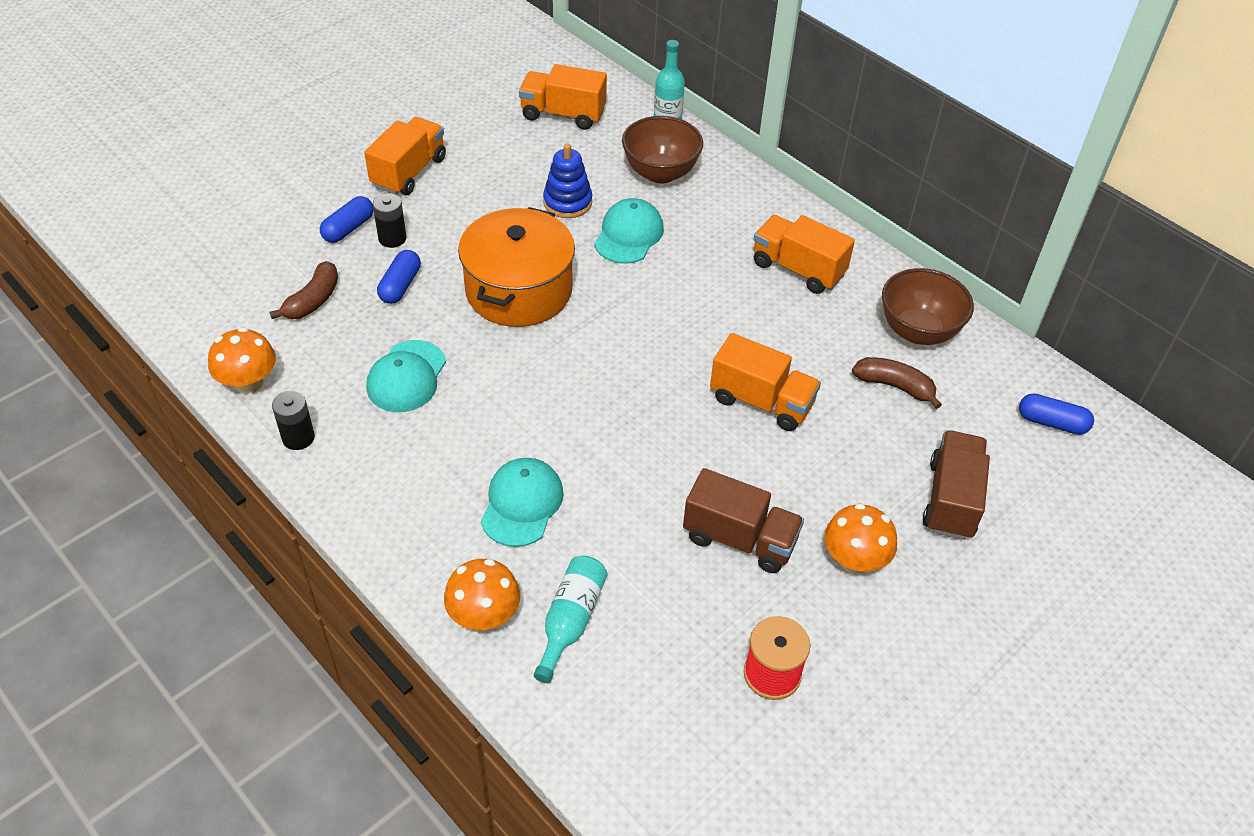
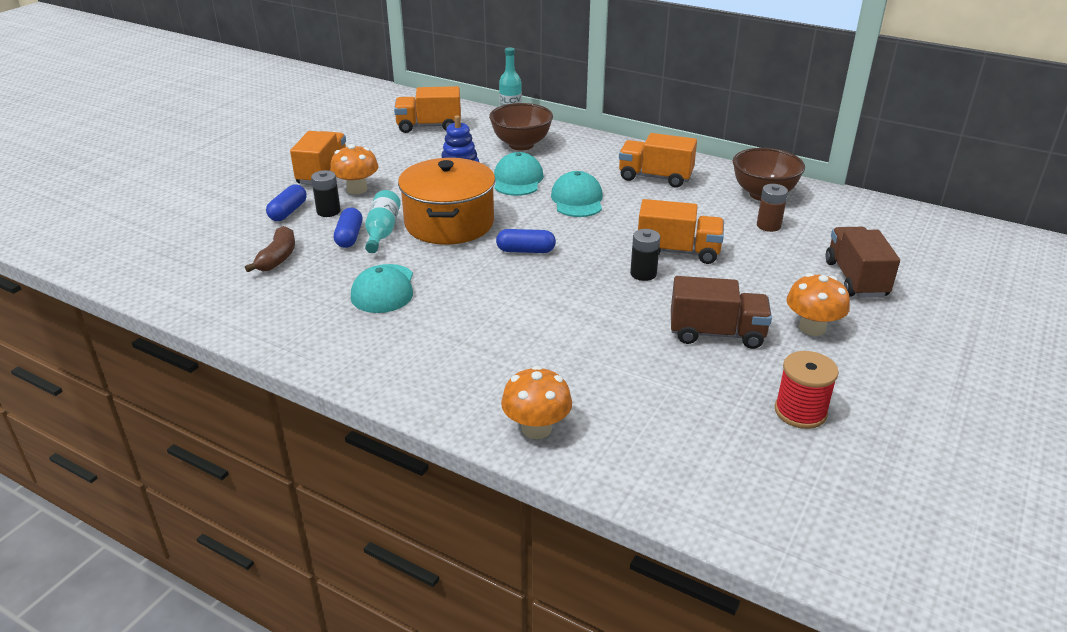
camera: 15 degrees left, 15 degrees down
(248, 383) = (243, 318): orange mushroom -> orange mushroom (357, 189)
(298, 438) = (305, 345): black battery -> black battery (643, 274)
(522, 504) = (526, 348): turquoise cap -> turquoise cap (577, 200)
(570, 621) = (613, 415): turquoise bottle -> turquoise bottle (382, 231)
(894, 386) = (768, 226): brown banana -> brown battery
(1052, 422) = (891, 225): blue capsule -> blue capsule (525, 250)

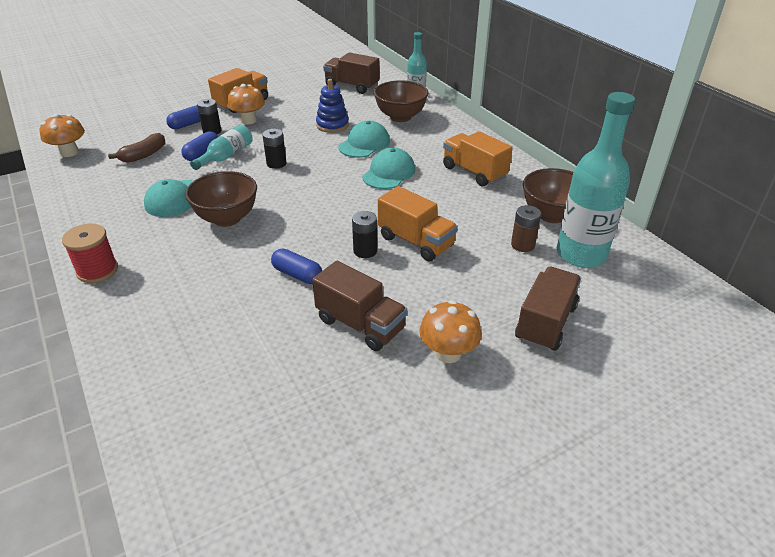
camera: 30 degrees right, 5 degrees up
(429, 126) = (351, 86): orange truck -> brown truck
(449, 223) = (276, 163): orange pot -> black battery
(468, 289) = (227, 218): none -> brown bowl
(525, 250) = (302, 202): blue capsule -> blue capsule (297, 274)
(536, 428) = (138, 345): orange mushroom -> orange mushroom (69, 152)
(800, 412) = (344, 425): red spool -> red spool (97, 270)
(821, 218) = (581, 254): none -> turquoise bottle

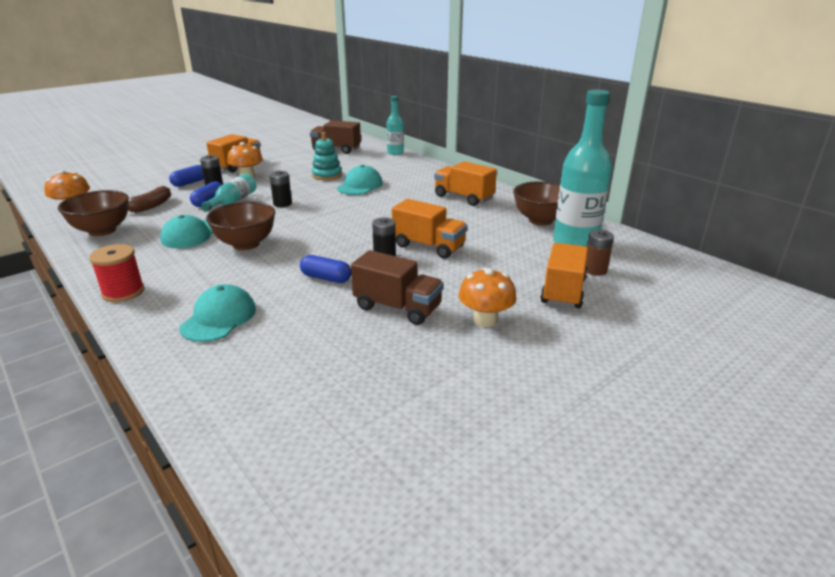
camera: 10 degrees left, 10 degrees down
(332, 125) = (327, 175): blue stacking toy -> turquoise stacking toy
(389, 173) = (388, 203): turquoise cap -> turquoise cap (219, 318)
(400, 117) = (386, 166): brown bowl -> brown bowl (102, 231)
(522, 245) = (523, 241): brown battery -> brown battery (595, 270)
(545, 323) = (563, 291): brown truck -> orange truck

